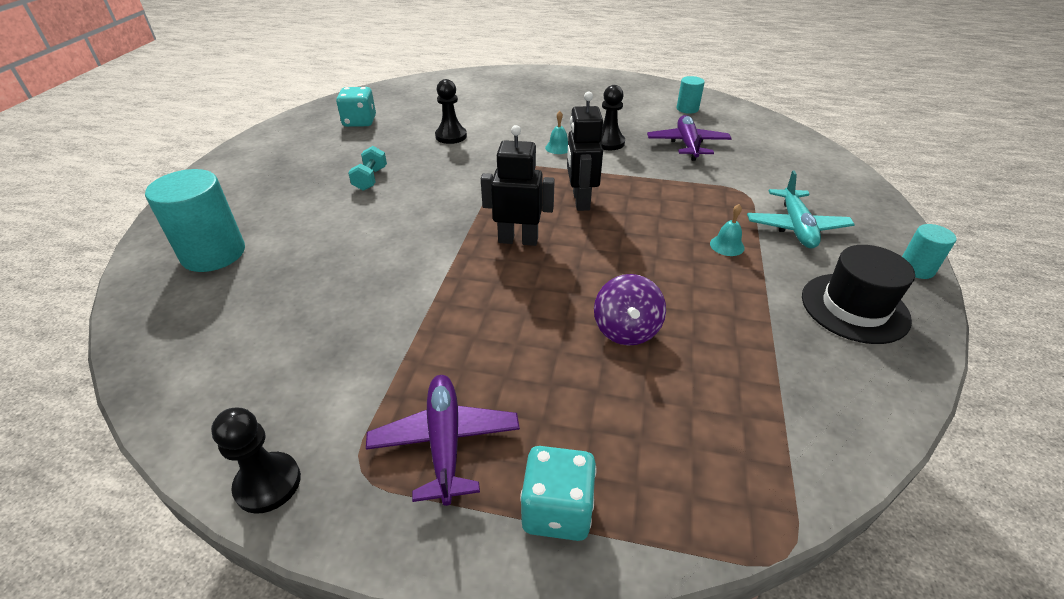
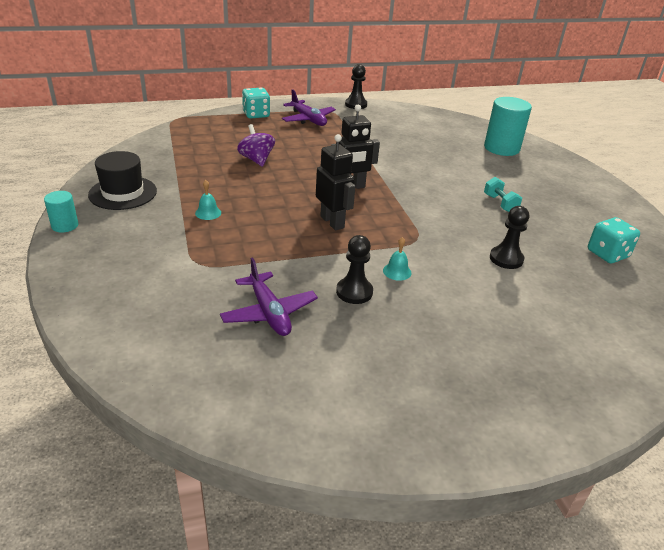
camera: 150 degrees right, 5 degrees down
(687, 109) = (292, 390): turquoise cylinder -> none
(796, 227) = (153, 239): turquoise plane -> none

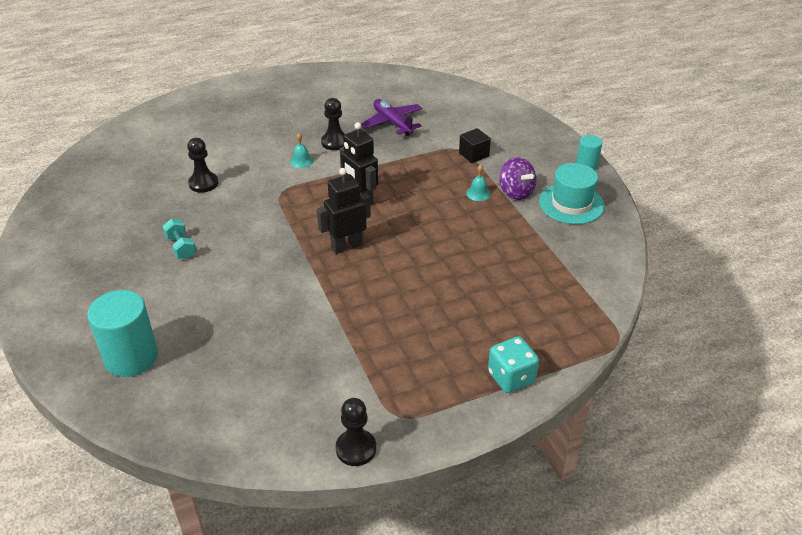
camera: 175 degrees right, 5 degrees up
(123, 193) = (571, 204): black hat -> turquoise hat
(185, 253) = (474, 155): none -> black cube
(256, 160) = (466, 273): purple spinning top -> purple spinning top (516, 192)
(308, 119) = (427, 379): purple plane -> none
(607, 254) = (102, 200): turquoise dice -> none

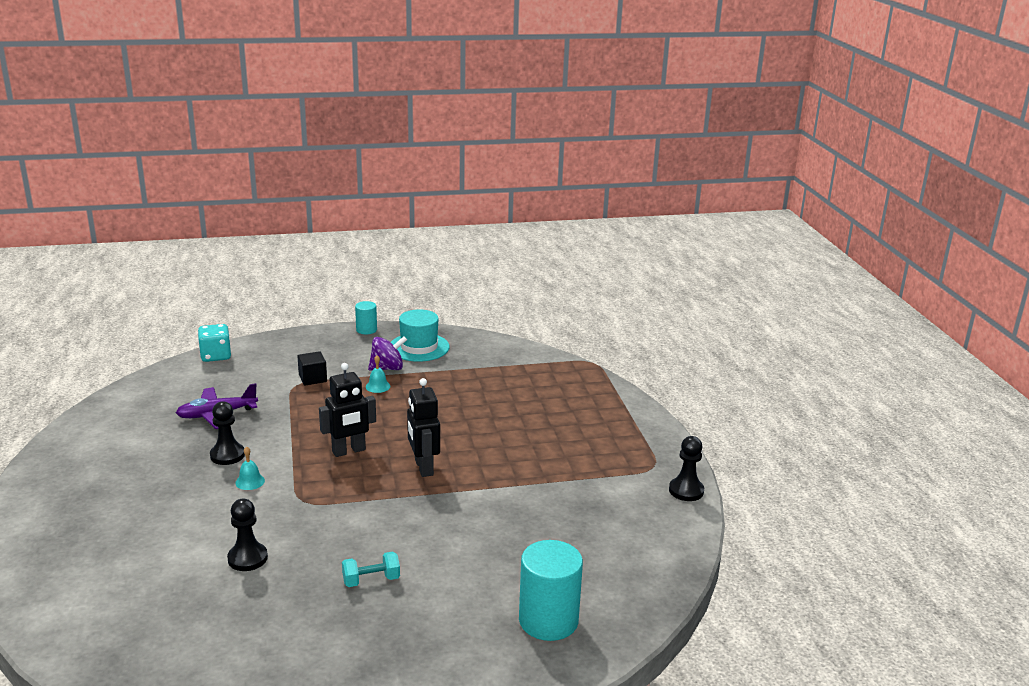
camera: 80 degrees left, 15 degrees down
(511, 377) = (620, 411): turquoise dice -> turquoise dice (216, 356)

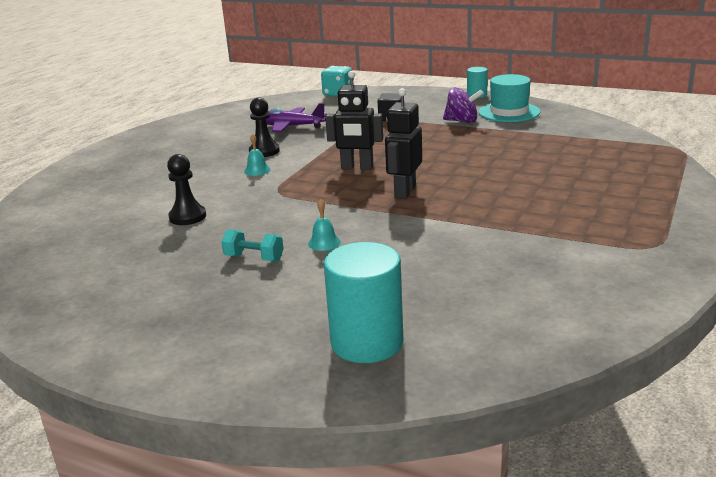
camera: 40 degrees right, 0 degrees up
(378, 386) = (438, 131): turquoise bell -> turquoise bell (324, 242)
(686, 491) = (671, 277): black pawn -> none

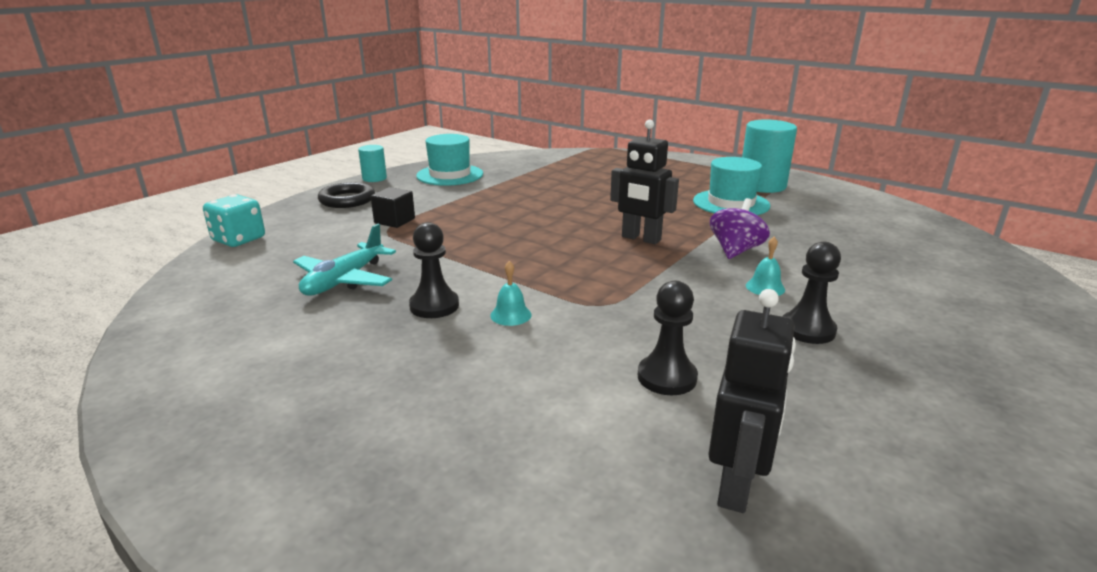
camera: 80 degrees left, 0 degrees up
(254, 258) = (807, 329): turquoise dumbbell -> black pawn
(291, 127) = (344, 280): purple plane -> turquoise plane
(357, 167) = (552, 253): black robot -> black robot (736, 486)
(367, 342) = (970, 285): turquoise cylinder -> turquoise cylinder (762, 185)
(423, 99) = (347, 200): none -> black ring
(462, 121) = (453, 194): purple spinning top -> purple spinning top (735, 251)
(534, 223) = (731, 203): none -> turquoise hat

